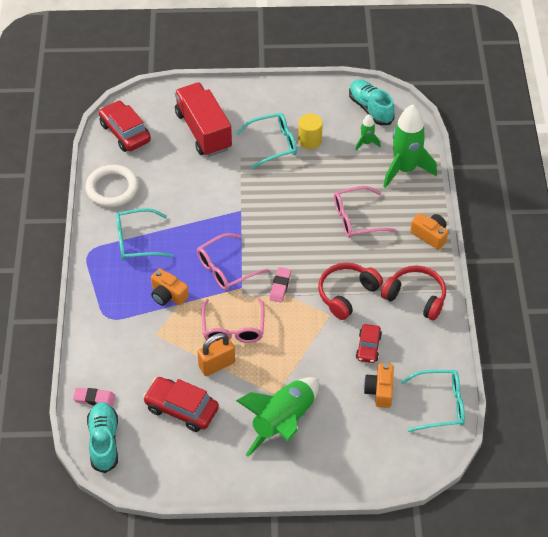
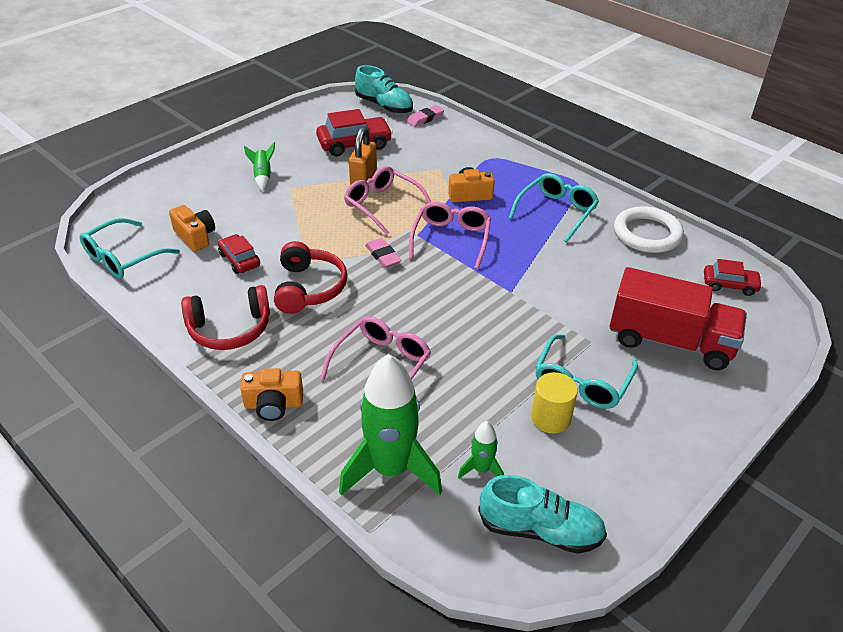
camera: 135 degrees right, 10 degrees down
(125, 132) = (729, 285): red car -> red car, size x0.61
(283, 422) = (263, 176): green rocket -> green rocket, size x0.46

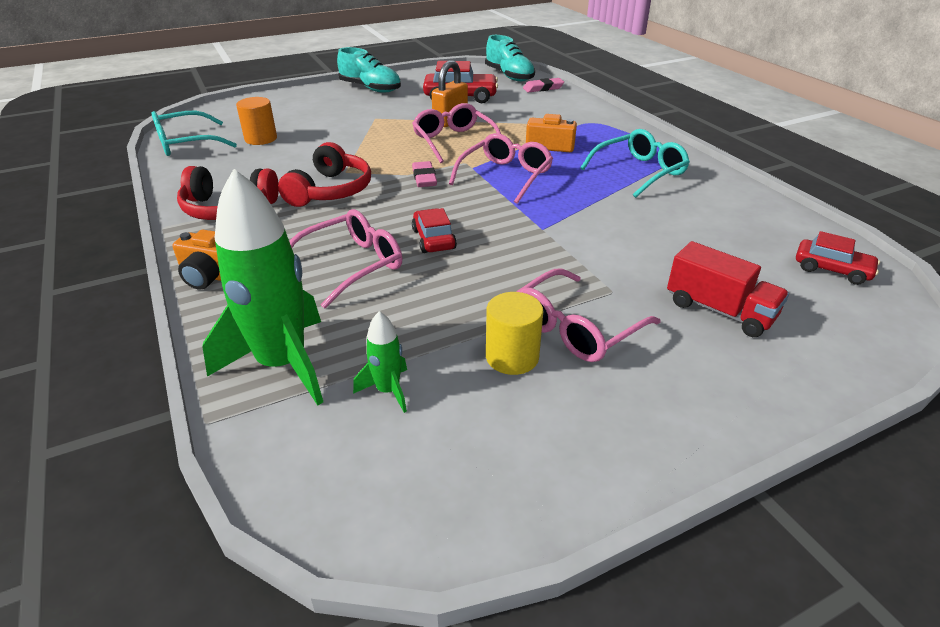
camera: 20 degrees right, 5 degrees down
(195, 237) = (261, 139): orange camera -> orange cylinder
(239, 260) = (284, 160): red car -> red car (433, 239)
(263, 176) = (357, 108): green rocket -> none
(540, 530) = (415, 481): turquoise shoe -> turquoise shoe (370, 88)
(581, 382) = (576, 328): turquoise glasses -> pink glasses
(647, 234) = (741, 205): white ring -> none
(670, 341) = (719, 310): red truck -> red truck, size x0.63

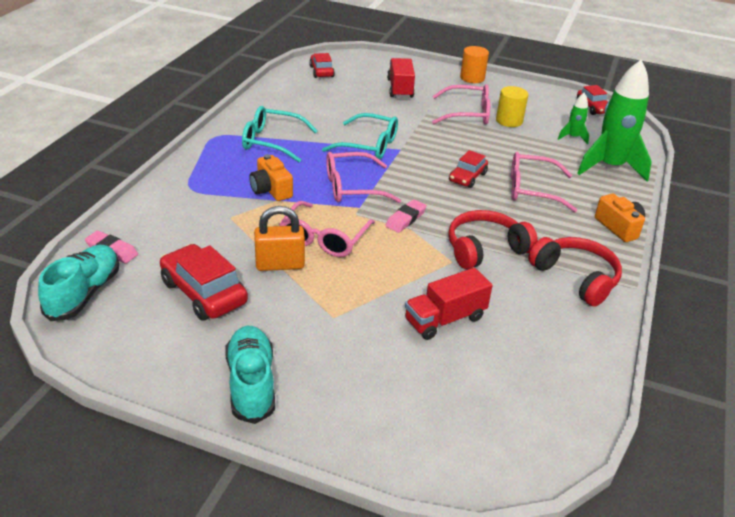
camera: 135 degrees left, 0 degrees up
(186, 143) = (563, 405): turquoise glasses -> turquoise glasses (369, 145)
(261, 139) = (479, 359): orange cylinder -> orange cylinder (472, 78)
(306, 144) = (445, 319): none -> red truck
(433, 520) = (593, 107): none -> red car

